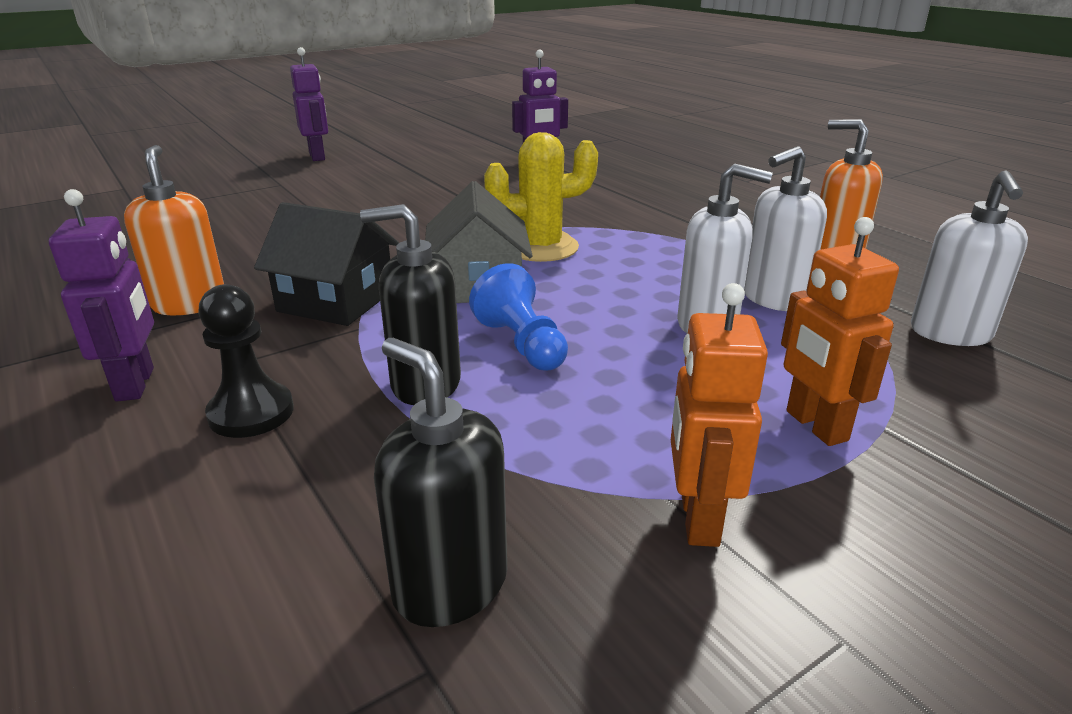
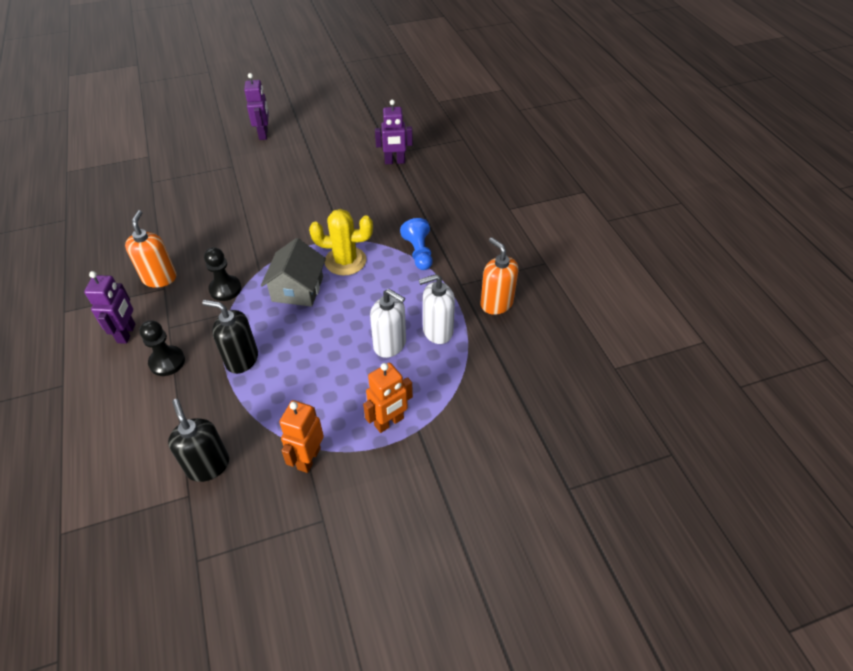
camera: 15 degrees right, 20 degrees up
(336, 301) = (225, 289): black house -> black pawn
(522, 344) = (295, 341): blue pawn -> blue pawn (419, 253)
(815, 426) = (389, 422): orange robot -> orange robot turned 120 degrees counterclockwise
(950, 333) = (504, 377): white soap dispenser -> none

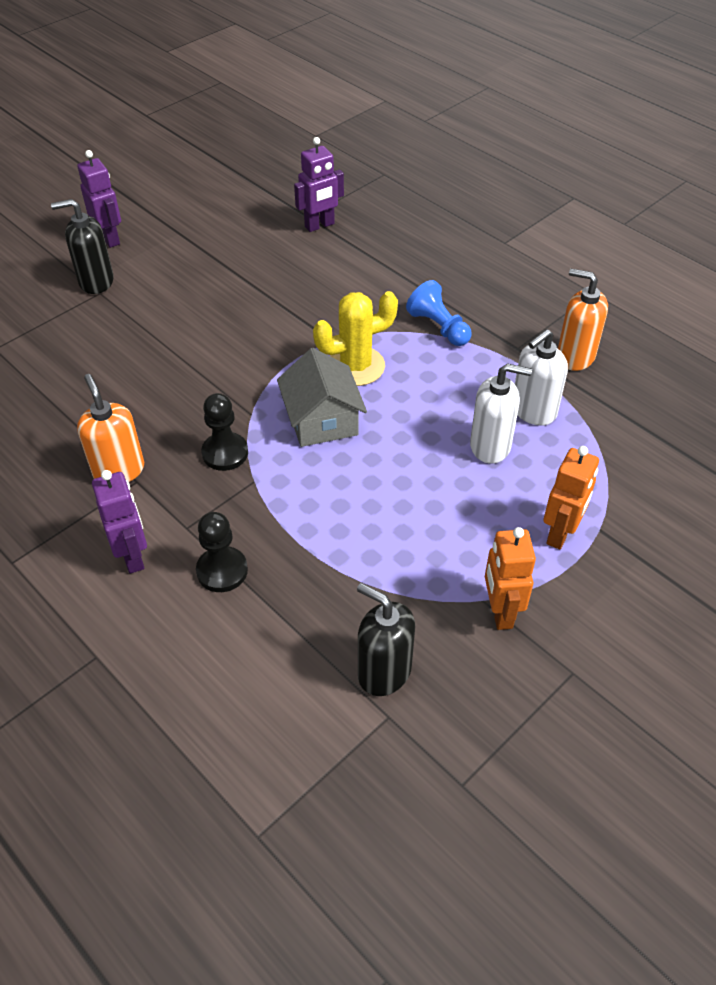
camera: 25 degrees left, 0 degrees up
(241, 359) = (320, 530): black soap dispenser -> black soap dispenser (96, 282)

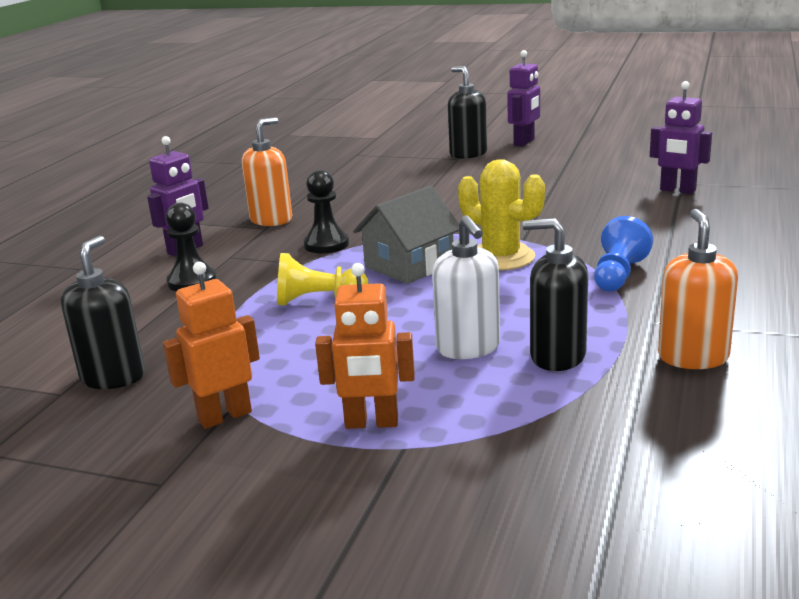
camera: 65 degrees right, 25 degrees down
(342, 498) = (317, 300): none -> yellow pawn
(533, 411) = (557, 356): white soap dispenser -> black soap dispenser

